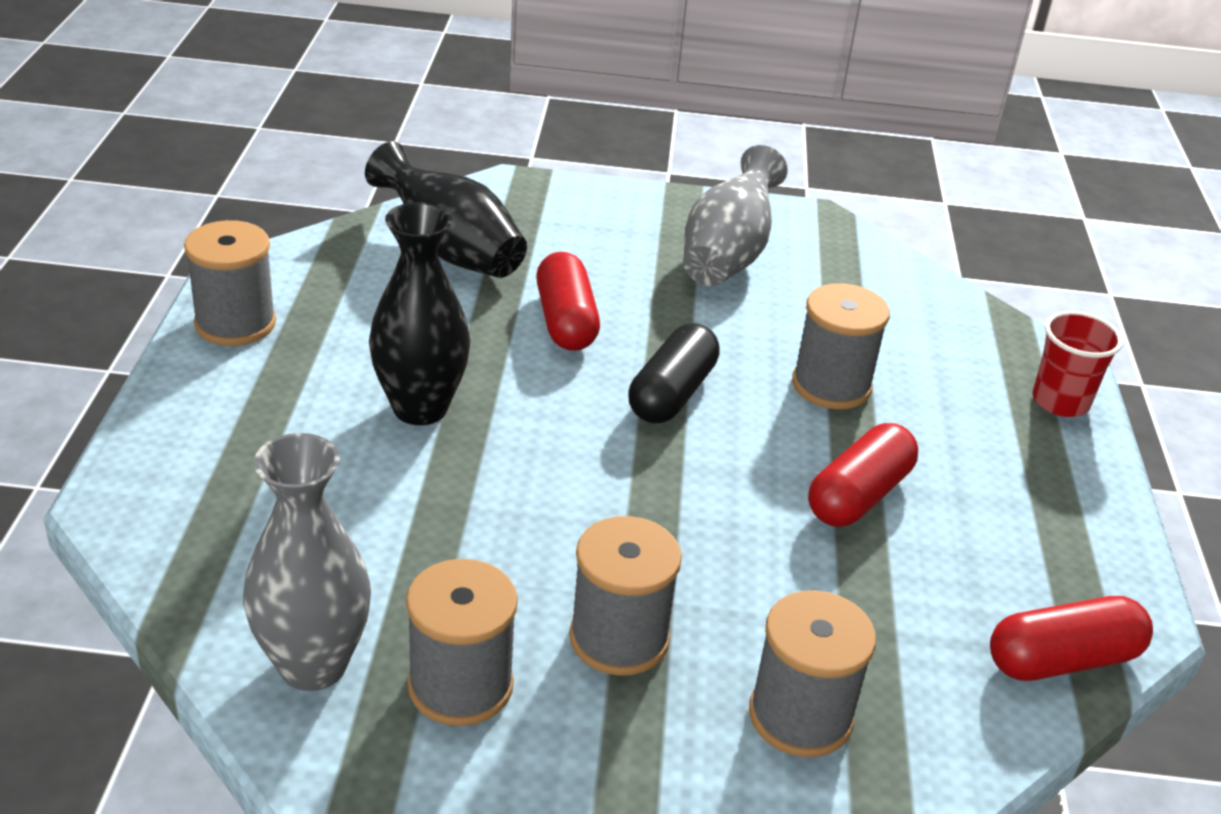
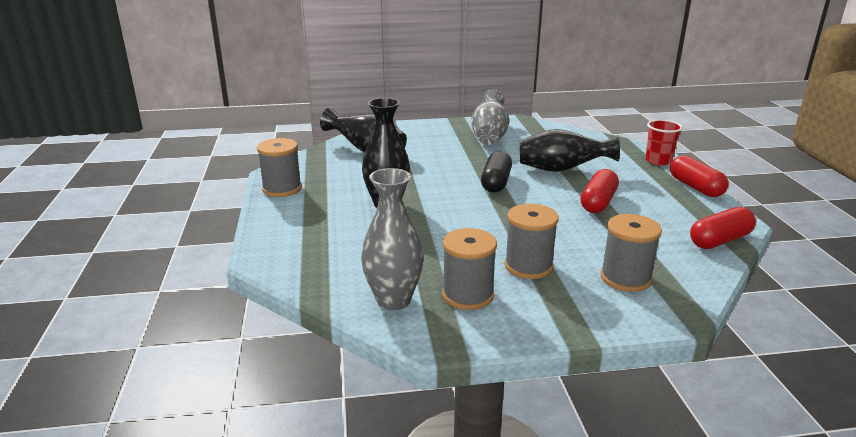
camera: 10 degrees left, 10 degrees down
(565, 321) = (433, 166): red capsule -> red capsule (695, 187)
(831, 385) = (562, 170): grey spool -> black vase

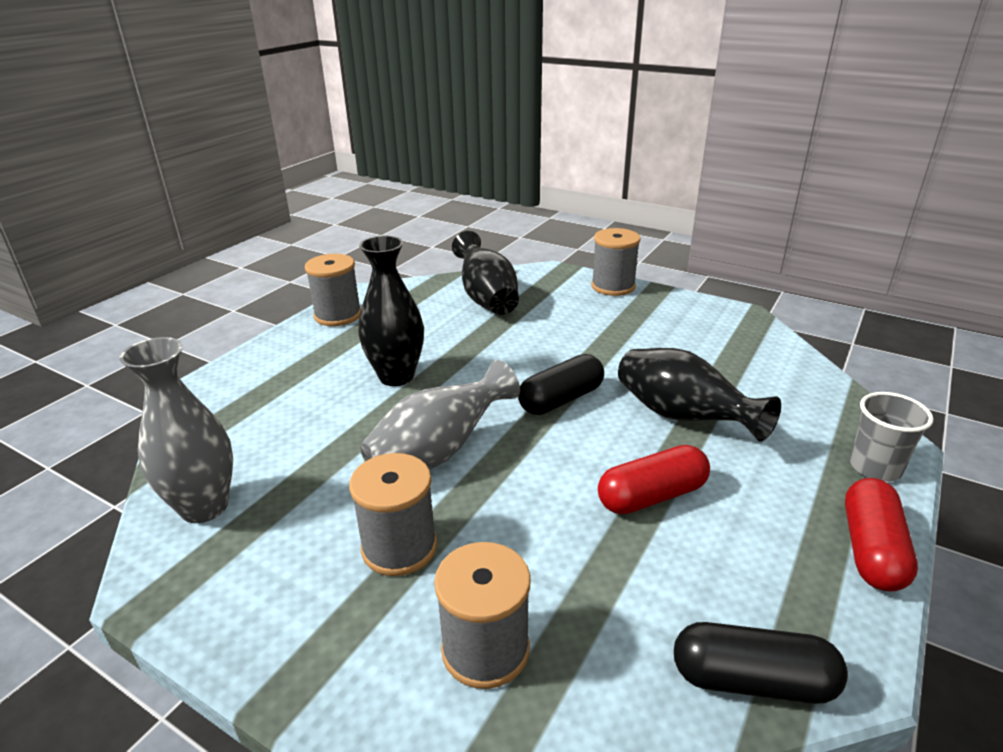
camera: 40 degrees right, 5 degrees up
(468, 295) = (274, 547): grey spool -> grey spool (613, 286)
(489, 136) = (663, 326): grey vase -> grey vase (439, 452)
(658, 161) = (875, 468): red cup -> grey cup
(719, 240) = (752, 680): red capsule -> black capsule

